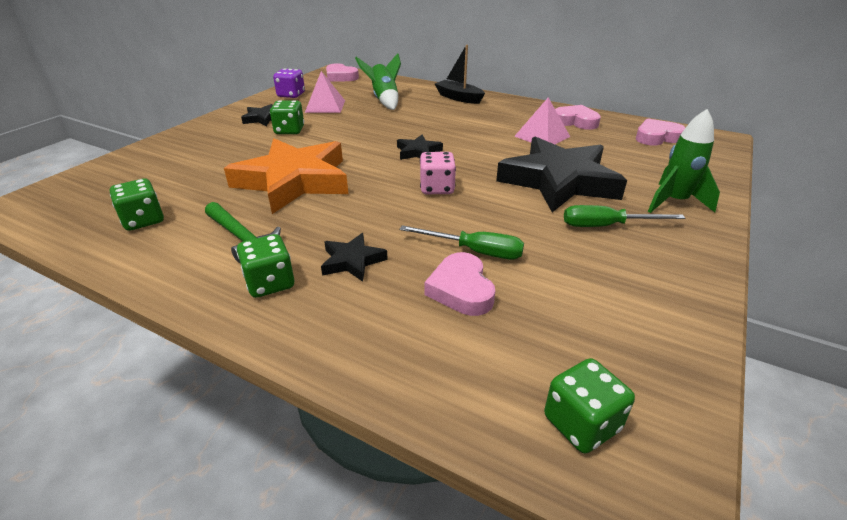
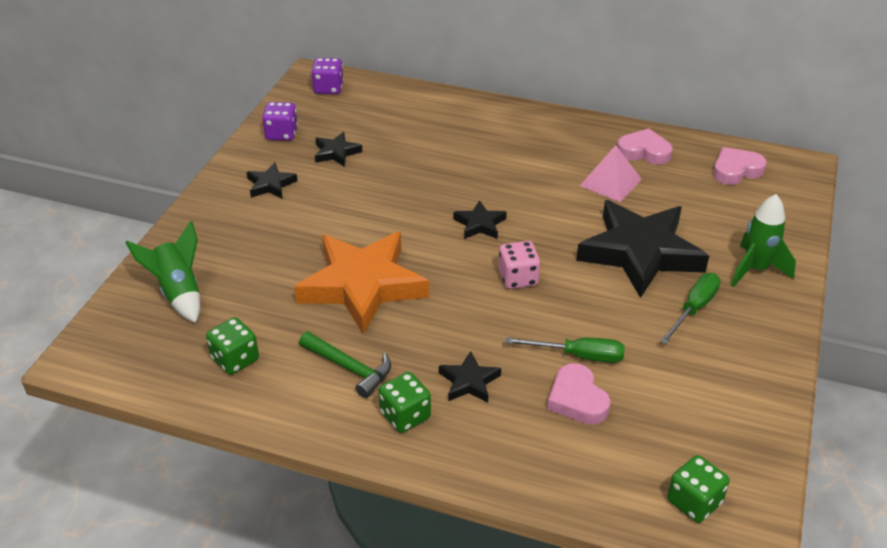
camera: 10 degrees left, 5 degrees up
(289, 130) = (315, 203): green dice -> none
(325, 106) = (336, 152): pink pyramid -> black star
(340, 77) = (328, 88): pink heart -> purple dice
(384, 100) = (405, 133): green rocket -> green rocket (178, 292)
(459, 98) = (497, 119): black boat -> none
(606, 226) = (694, 309): green screwdriver -> green screwdriver turned 135 degrees clockwise

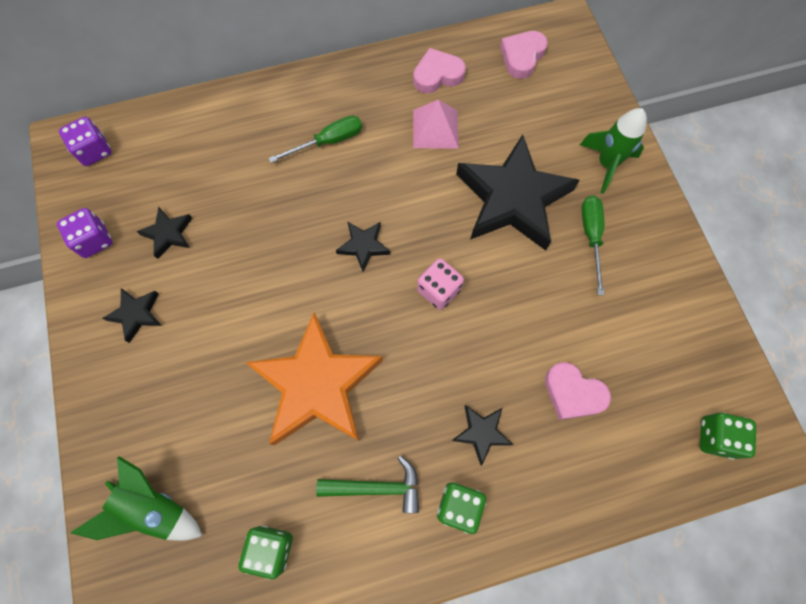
camera: 35 degrees left, 30 degrees up
(578, 356) = (542, 346): green screwdriver -> green screwdriver (328, 142)

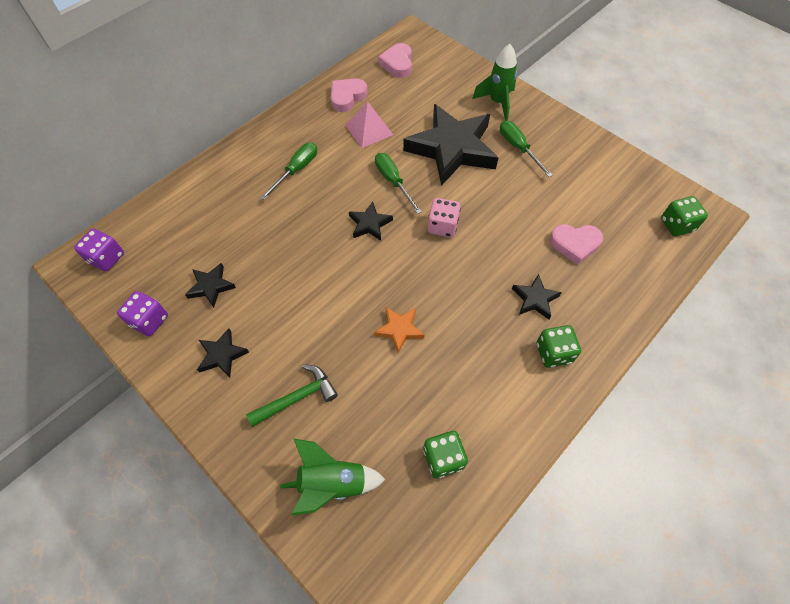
camera: 30 degrees left, 10 degrees down
(317, 385) = (399, 329): orange star -> orange star, size x0.44
(376, 487) = (490, 373): green hammer -> green hammer (297, 398)
(420, 207) = (393, 181): none -> green screwdriver

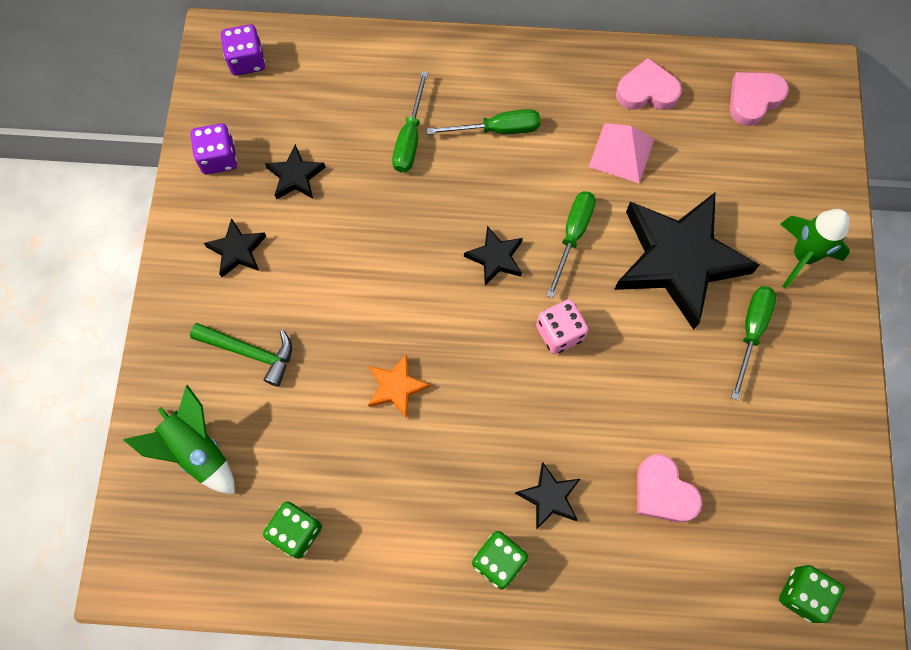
camera: 50 degrees right, 10 degrees up
(255, 212) = (410, 138): none -> green screwdriver

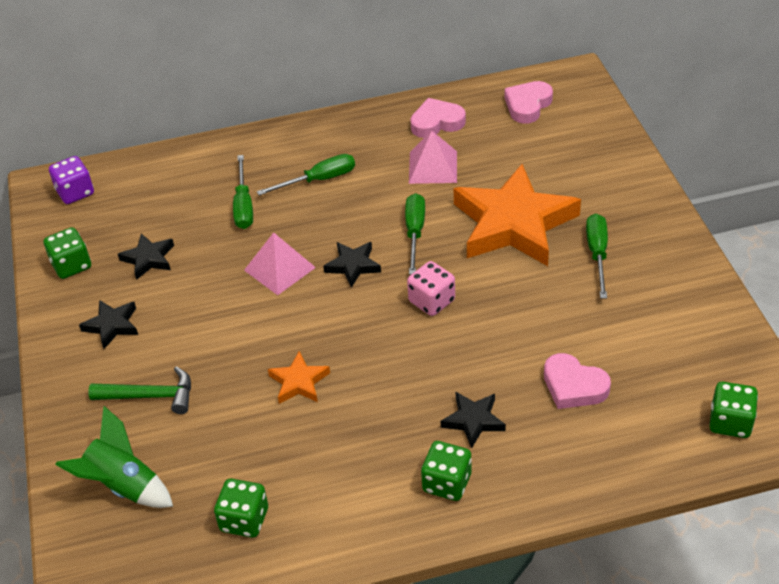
camera: 15 degrees left, 25 degrees down
(218, 158) = (71, 265): purple dice -> green dice
(421, 235) = (279, 268): none -> pink pyramid
(678, 260) = (513, 223): black star -> orange star
(802, 256) = (616, 193): green rocket -> none

